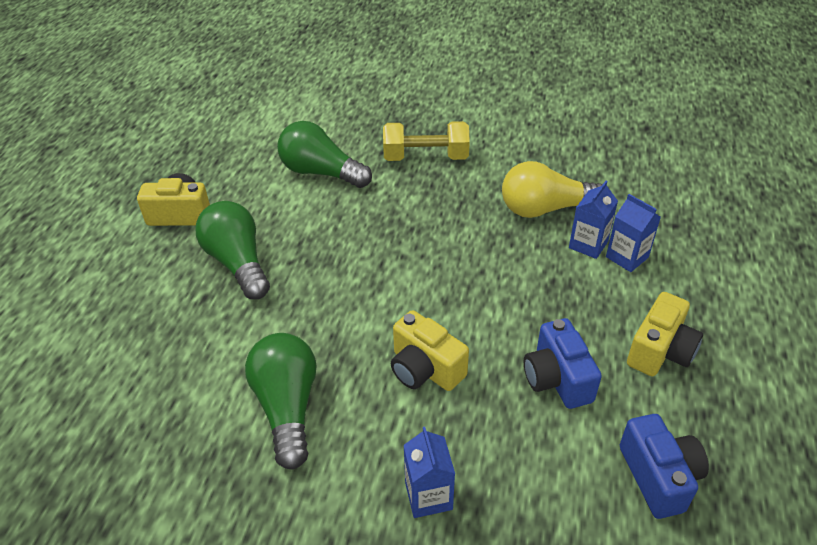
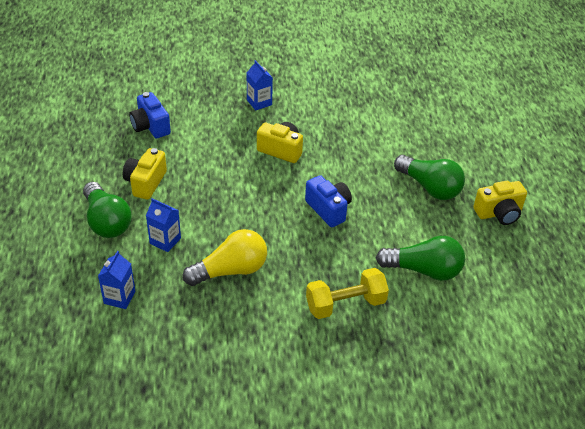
camera: 160 degrees right, 0 degrees up
(287, 407) = (345, 122): green light bulb -> green light bulb (107, 222)
(557, 379) = (205, 158): blue camera -> blue camera (328, 209)
(588, 244) = (194, 245): blue carton -> blue carton (119, 297)

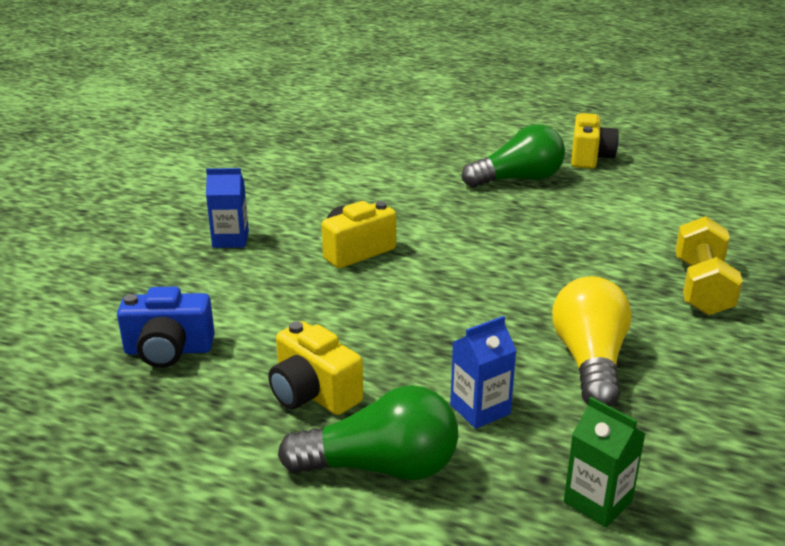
camera: 60 degrees left, 15 degrees down
(119, 297) = (597, 501): blue carton -> green carton
(328, 209) = (509, 250): blue camera -> none
(424, 270) = (662, 222): green light bulb -> none

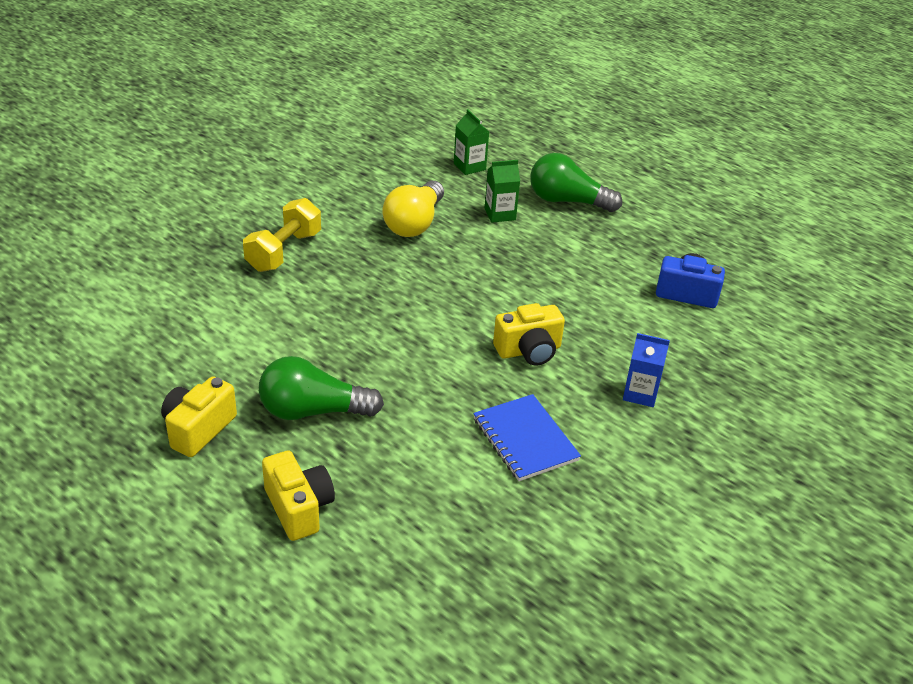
camera: 165 degrees left, 10 degrees up
(313, 394) = (594, 244): yellow camera -> yellow camera (299, 508)
(332, 193) = (525, 439): none -> blue notebook
(480, 409) = (500, 214): blue carton -> green carton

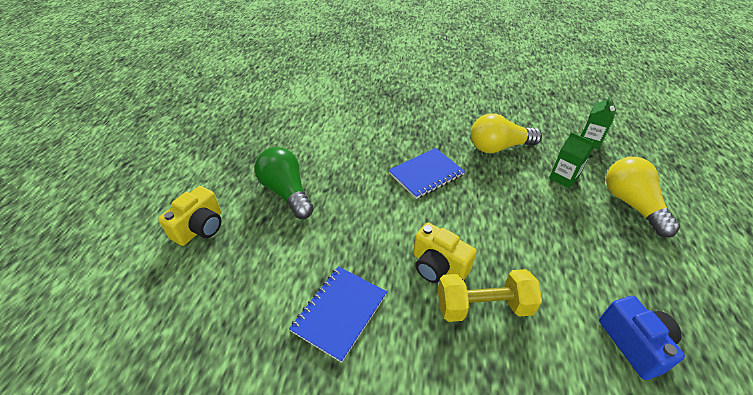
camera: 60 degrees right, 5 degrees up
(198, 429) = (241, 159): yellow camera -> none
(284, 251) = (409, 115): yellow dumbbell -> yellow dumbbell (483, 306)
(400, 293) = (426, 174): none -> blue notebook
(567, 201) = (631, 204): green light bulb -> yellow light bulb
(640, 393) = (461, 371): blue carton -> none

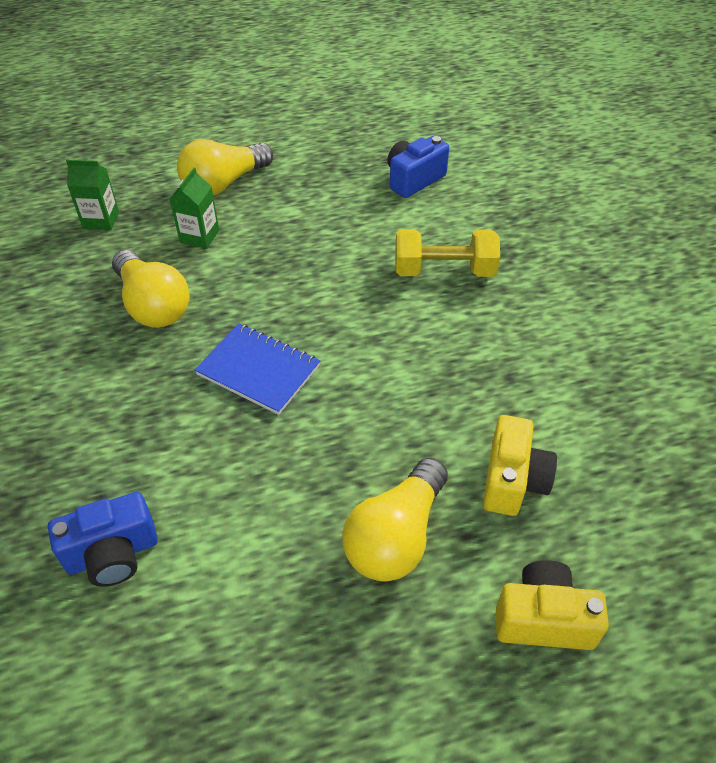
camera: 115 degrees left, 5 degrees up
(286, 192) = (396, 536): green light bulb -> yellow light bulb
(339, 312) = (538, 378): blue notebook -> none
(348, 112) = (113, 554): none -> blue camera
(438, 266) = (418, 315): yellow camera -> yellow camera (513, 480)
(483, 306) = (444, 271): yellow dumbbell -> yellow dumbbell turned 60 degrees counterclockwise

